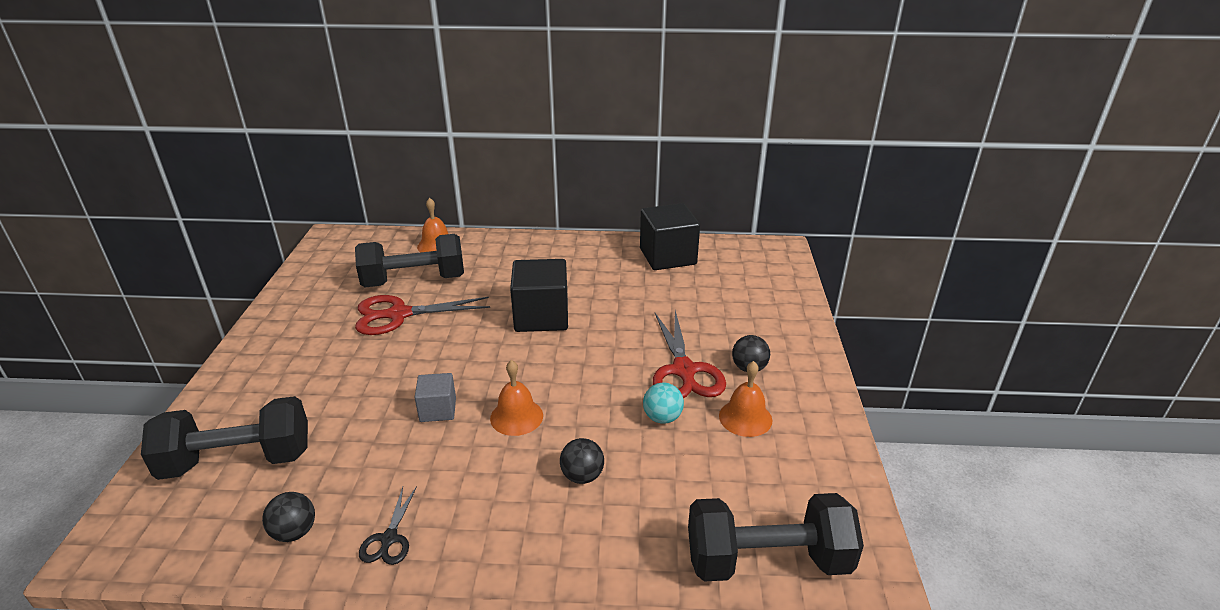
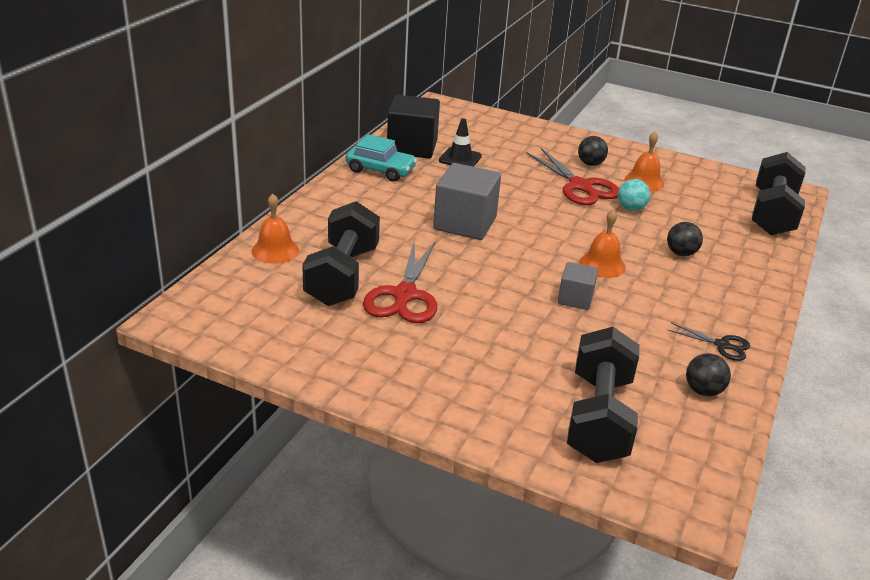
camera: 70 degrees left, 0 degrees up
(541, 316) = (465, 223): black cube -> grey cube
(606, 253) = (380, 170): none -> turquoise car
(671, 285) = (460, 158): none -> black traffic cone
(684, 370) = (580, 186): red scissors -> red scissors turned 45 degrees clockwise

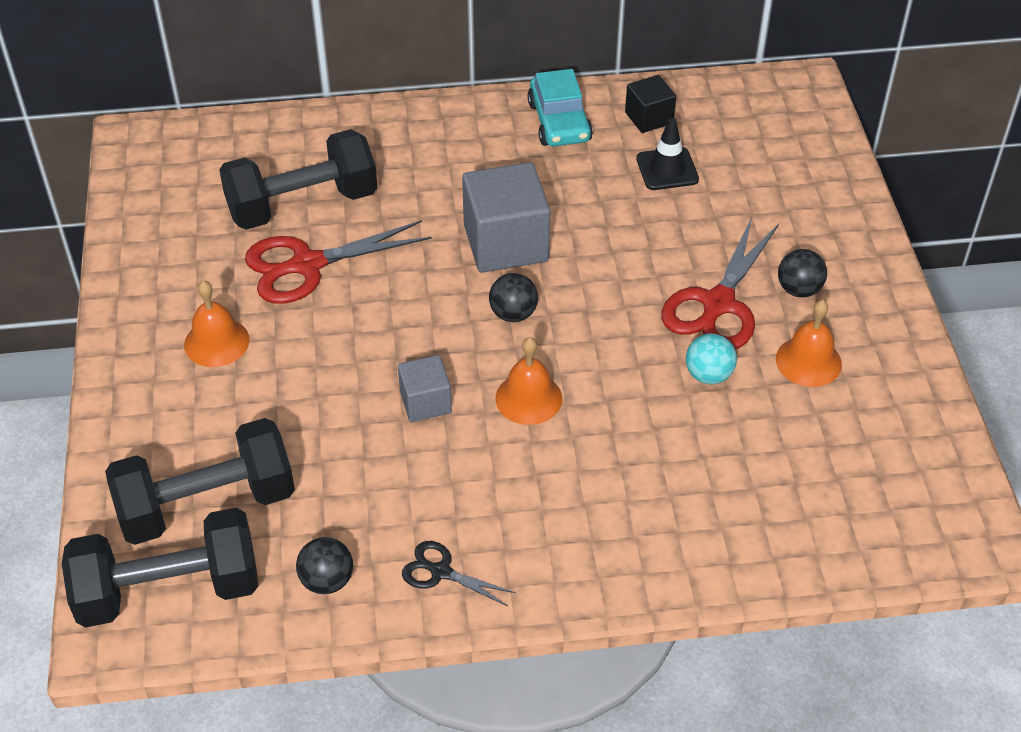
camera: 60 degrees right, 15 degrees up
(275, 250) = (306, 136): orange bell -> orange bell (216, 342)
(412, 147) = (649, 118): black cube -> black cube, size x0.55
(681, 253) = (635, 465): black ball -> black ball (513, 314)
(722, 345) = (441, 572): black scissors -> black scissors turned 120 degrees clockwise
(772, 214) = (867, 533): black dumbbell -> black dumbbell (169, 590)

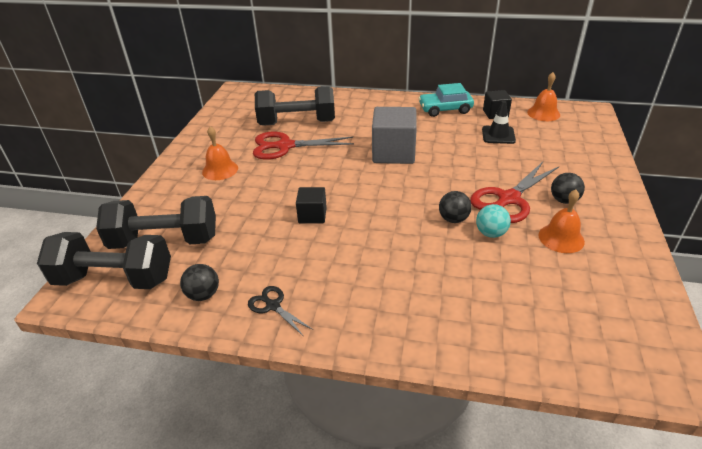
camera: 20 degrees right, 10 degrees down
(425, 402) = (312, 215): grey cube -> black cube
(513, 314) = (383, 183): black ball -> black ball (453, 219)
(528, 398) = (373, 224): orange bell -> orange bell (543, 113)
(559, 122) = (445, 109): turquoise car -> turquoise car turned 75 degrees clockwise

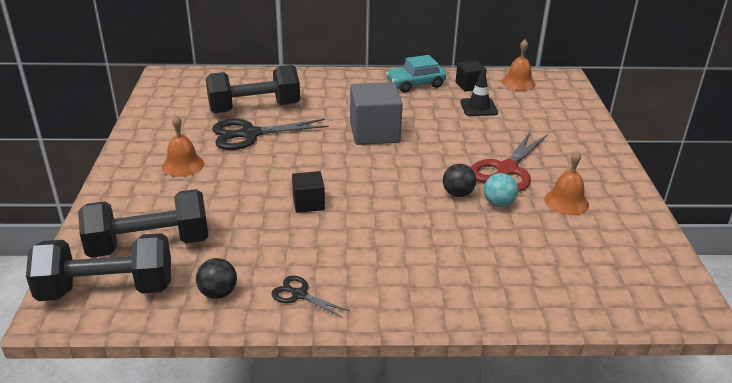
camera: 15 degrees left, 5 degrees down
(285, 146) = (250, 134): red scissors -> black scissors
(564, 200) = (560, 166): black ball -> none

